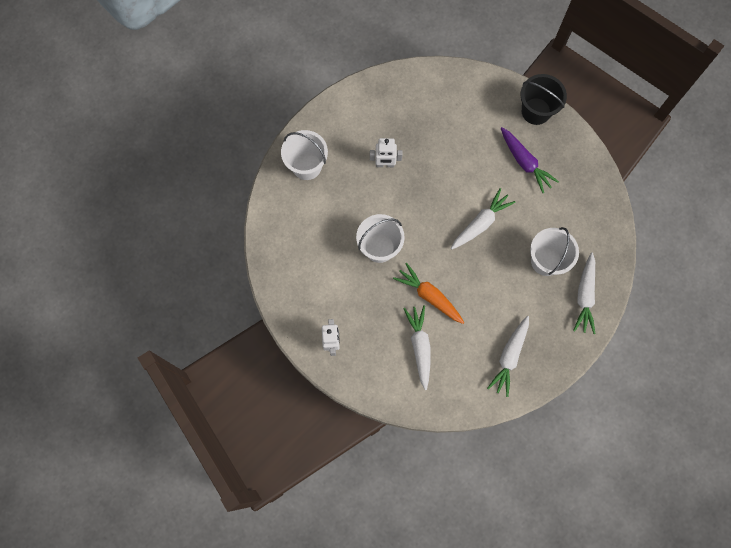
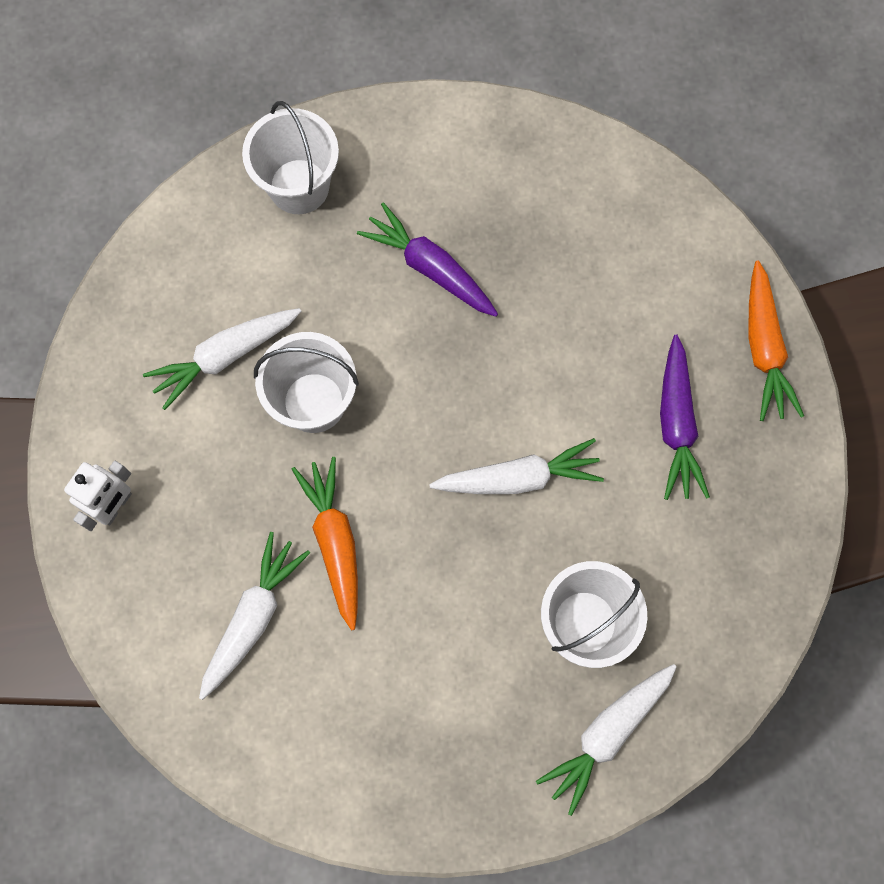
camera: 35 degrees right, 0 degrees up
(385, 164) = (430, 268): white robot -> purple carrot
(509, 357) = (392, 746): white carrot -> white carrot (225, 356)
(536, 111) = (763, 348): black bucket -> orange carrot

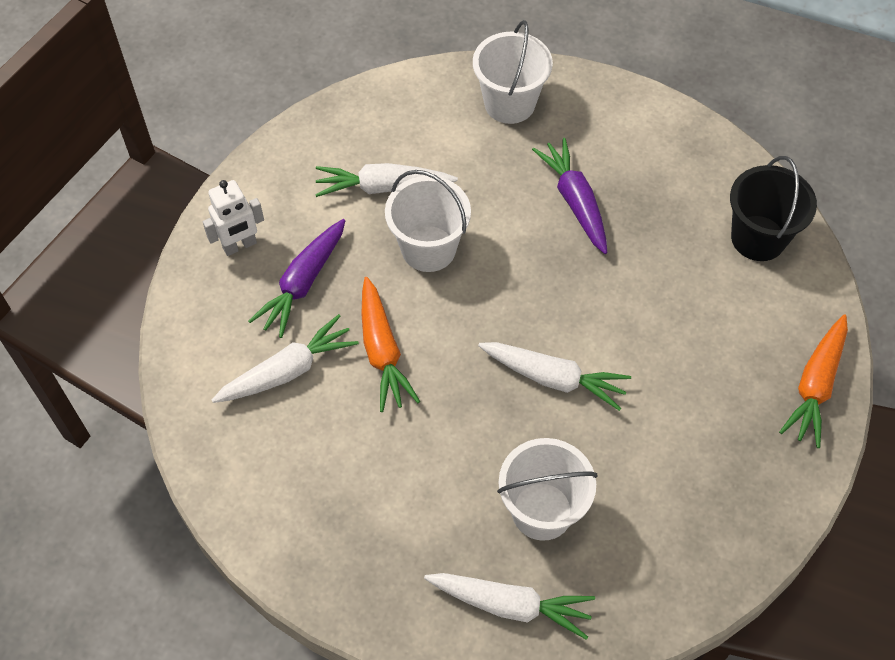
camera: 30 degrees right, 15 degrees down
(335, 542) = (382, 351): orange carrot -> orange carrot turned 150 degrees clockwise
(607, 733) = (510, 605): white carrot -> white carrot turned 150 degrees counterclockwise
(630, 214) = (758, 238): none -> black bucket
(676, 424) = (707, 404): purple carrot -> purple carrot (303, 283)

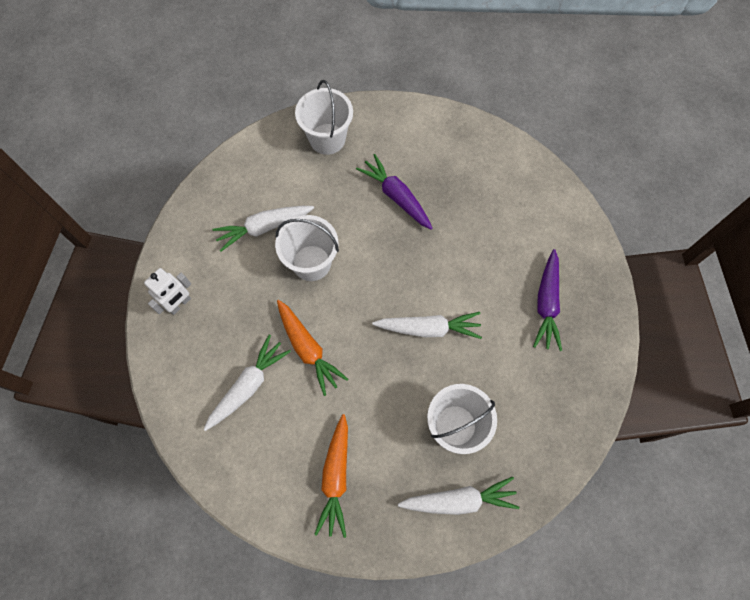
camera: 20 degrees left, 10 degrees up
(303, 283) = (235, 317): purple carrot -> purple carrot (546, 303)
(758, 238) = (522, 184): black bucket -> none
(815, 385) = (594, 276): orange carrot -> orange carrot (336, 477)

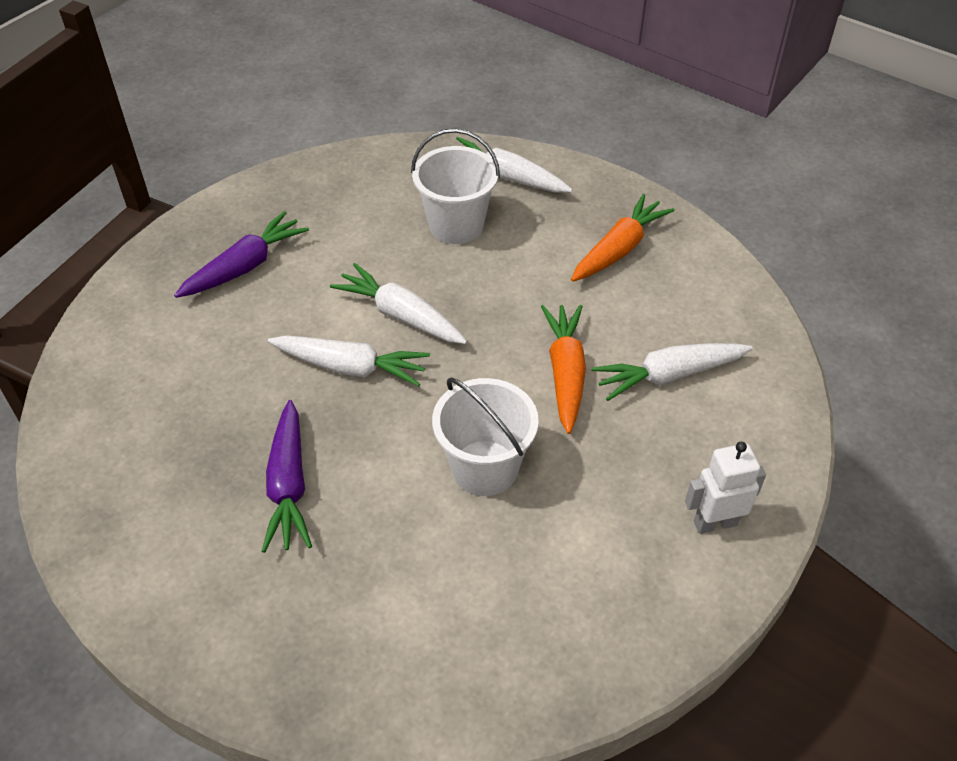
camera: 145 degrees left, 20 degrees down
(264, 228) = (518, 559): white carrot -> white carrot (350, 367)
(327, 139) = (305, 647): white bucket -> none

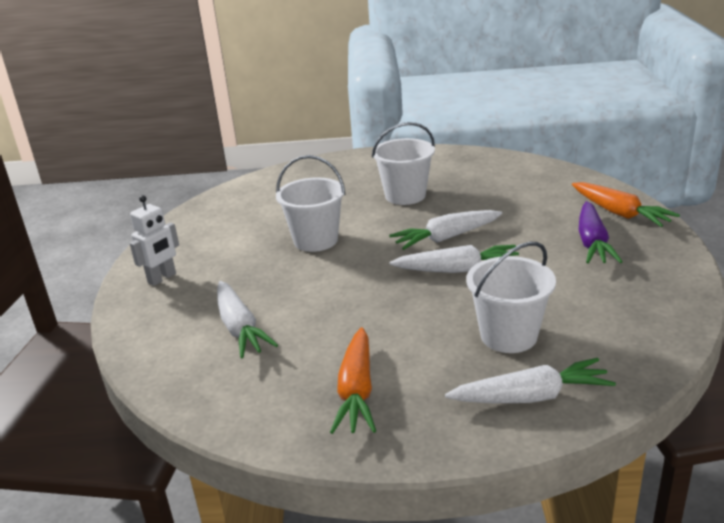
camera: 145 degrees right, 20 degrees down
(289, 485) = (405, 195): purple carrot -> white bucket
(565, 373) = (314, 295): orange carrot -> orange carrot (619, 213)
(669, 375) = (240, 328): white carrot -> white carrot turned 120 degrees clockwise

